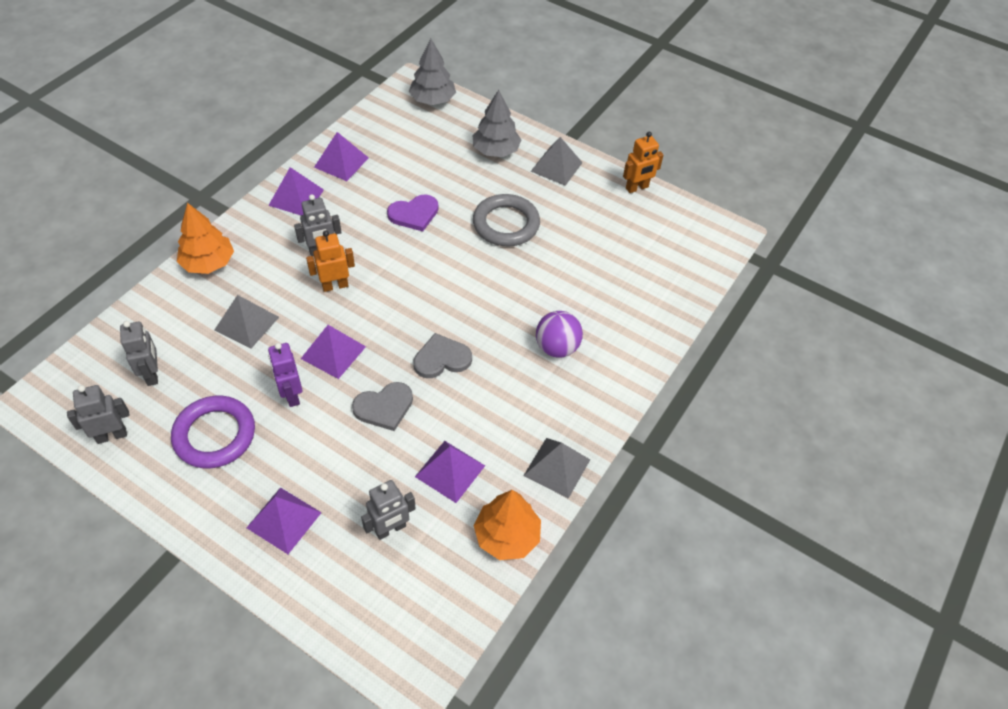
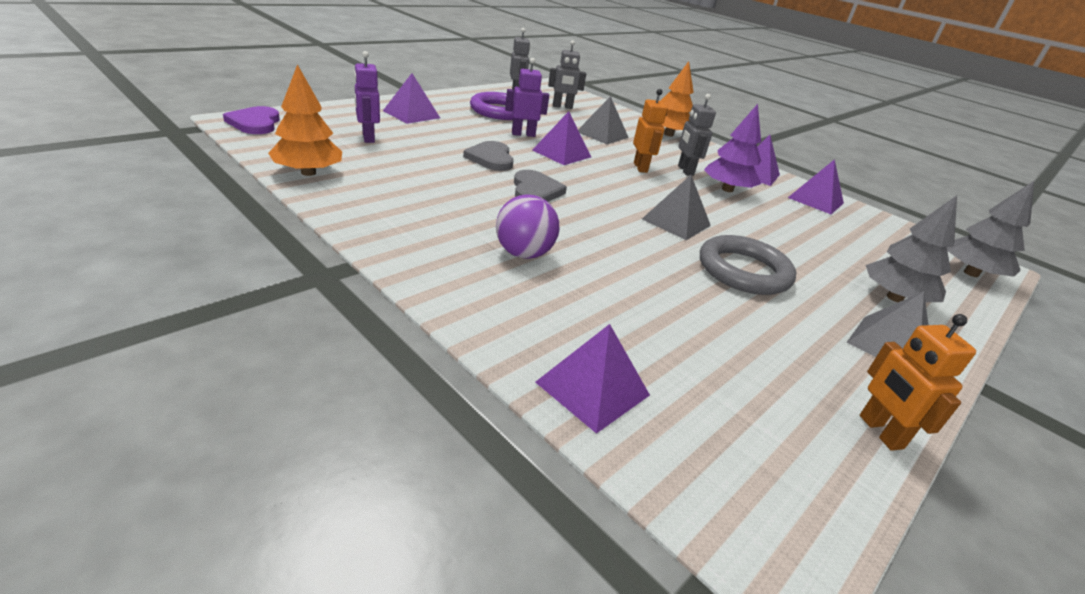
camera: 100 degrees right, 20 degrees down
(353, 222) = (727, 189): none -> purple tree
(390, 529) = (368, 138): grey robot -> purple robot
(414, 214) = (747, 219): purple heart -> purple heart (255, 123)
(450, 471) = (401, 167): purple pyramid -> purple pyramid (592, 388)
(557, 467) = (357, 212): grey pyramid -> grey pyramid (676, 222)

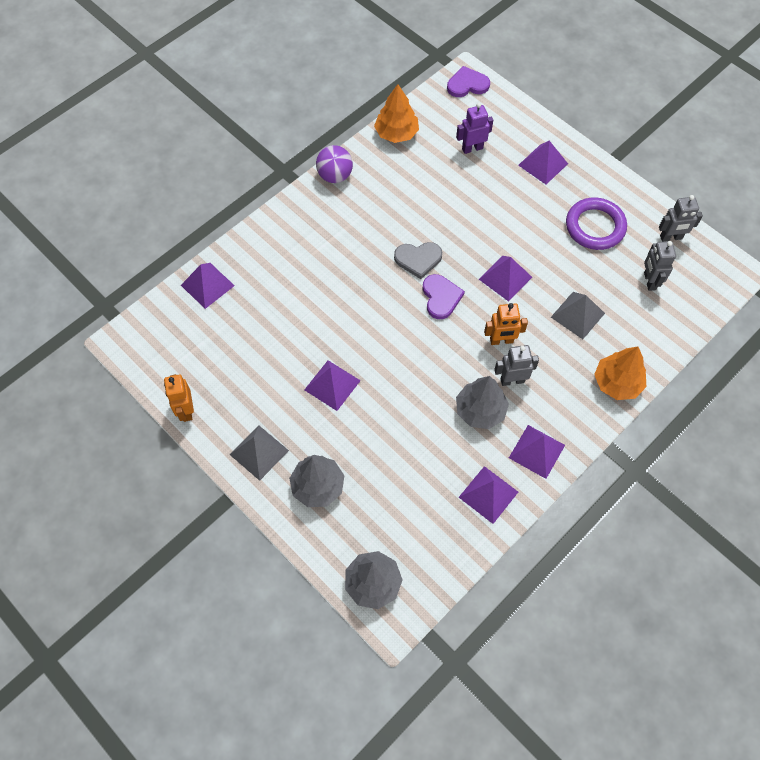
camera: 95 degrees right, 30 degrees up
(491, 158) = (468, 228): grey heart -> none
(523, 134) = (539, 248): purple robot -> none
(523, 254) = (323, 255): purple ball -> purple ball (335, 176)
(591, 186) = (441, 297): none -> purple heart
(676, 222) = (396, 352): grey pyramid -> none
(727, 189) = (480, 410): purple tree -> grey tree
(743, 271) = (332, 385): grey ring -> purple pyramid
(880, 432) = (186, 410): orange robot -> orange robot turned 90 degrees counterclockwise

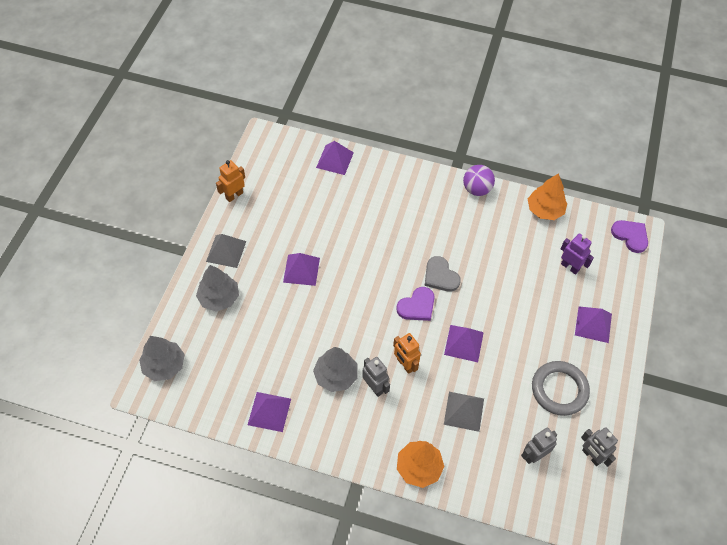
camera: 60 degrees right, 5 degrees down
(537, 451) = (323, 431): purple pyramid -> none
(595, 226) = (559, 390): purple ring -> grey ring

